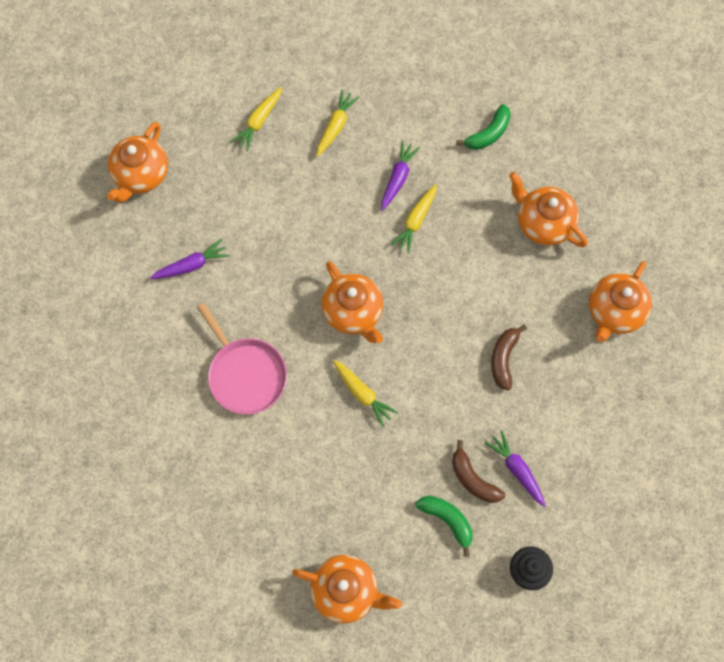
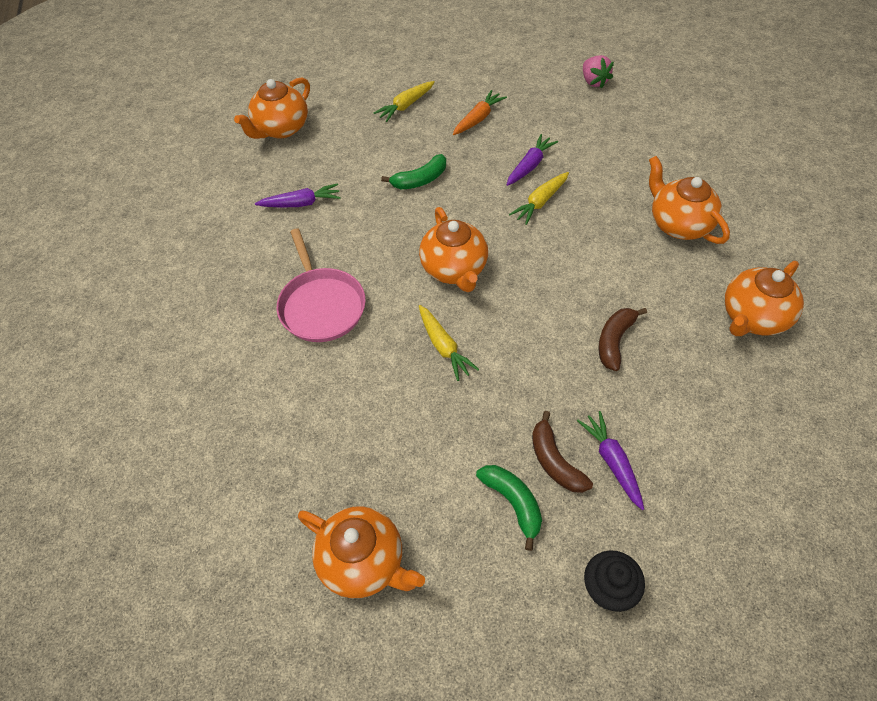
camera: 15 degrees right, 15 degrees down
(336, 126) = (478, 118): yellow carrot -> orange carrot
(441, 54) = (594, 81): none -> pink strawberry
(488, 134) = (630, 144): green banana -> green banana (420, 180)

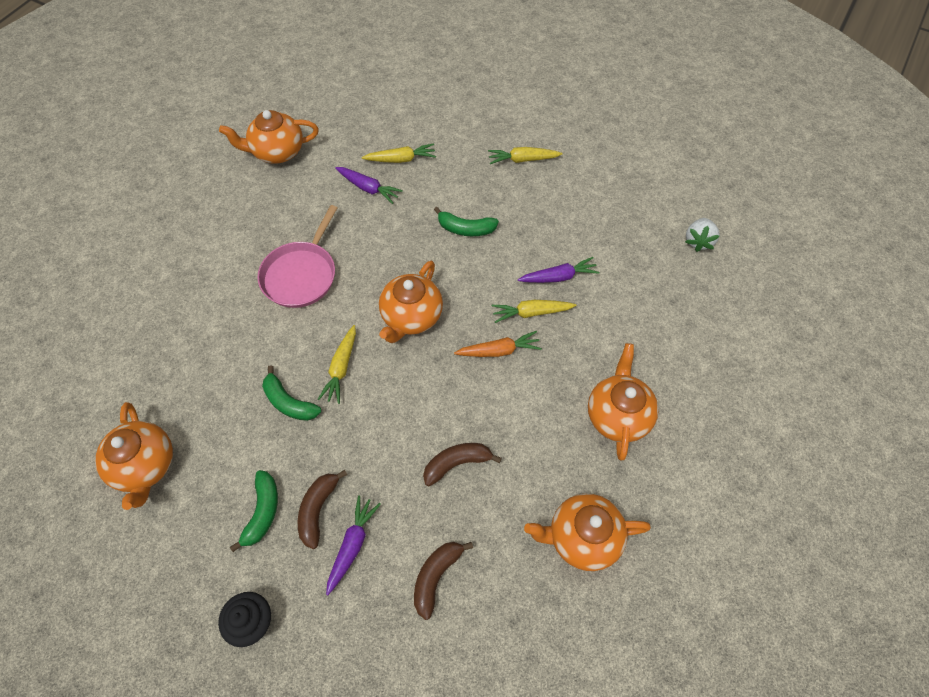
camera: 40 degrees right, 5 degrees up
(281, 129) = (417, 119): orange teapot -> orange teapot (277, 152)
(304, 165) = (401, 159): none -> yellow carrot
(432, 405) = (289, 402): none -> green banana
(478, 118) = (565, 208): orange carrot -> orange carrot (499, 350)
(594, 81) = (698, 241): pink strawberry -> white strawberry
(696, 428) = (436, 577): none -> brown banana

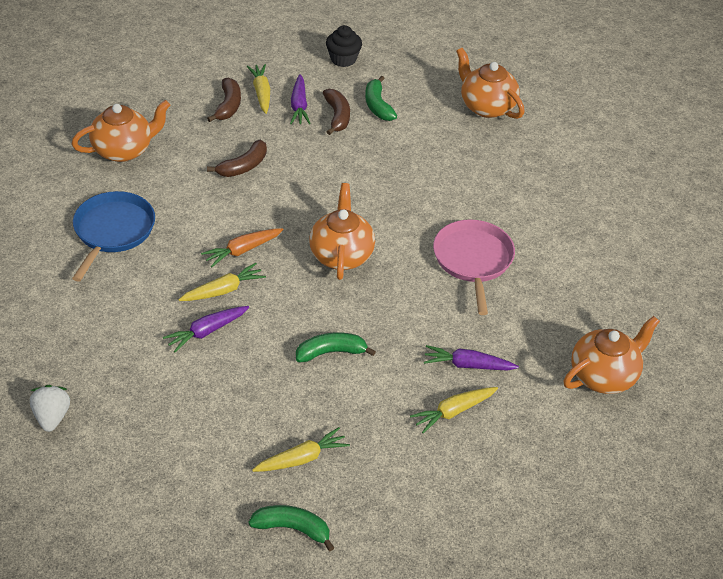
camera: 155 degrees right, 15 degrees down
(289, 402) = (407, 168): green banana -> green banana (292, 528)
(341, 368) = (380, 200): yellow carrot -> yellow carrot (261, 93)
(617, 415) = (113, 231): orange teapot -> blue pan

